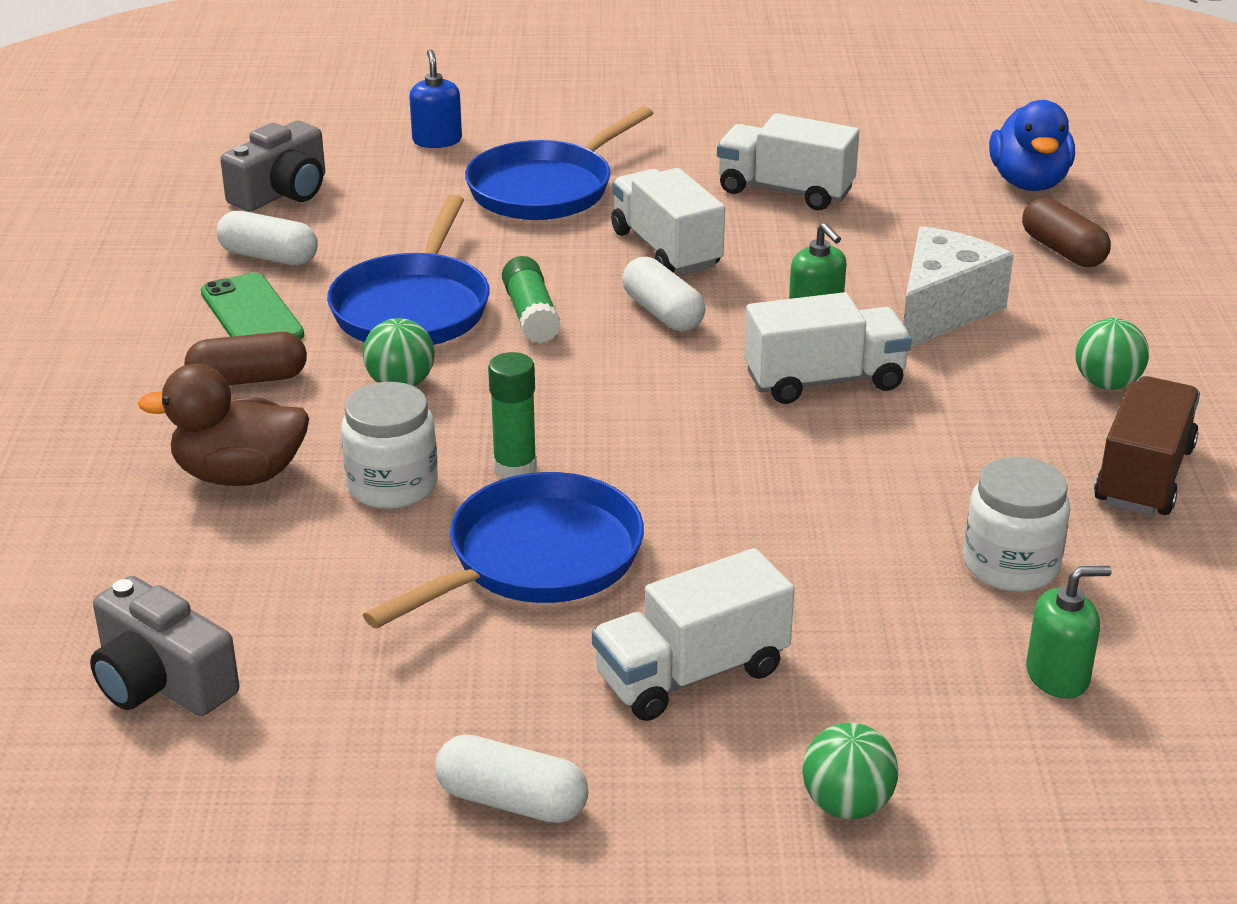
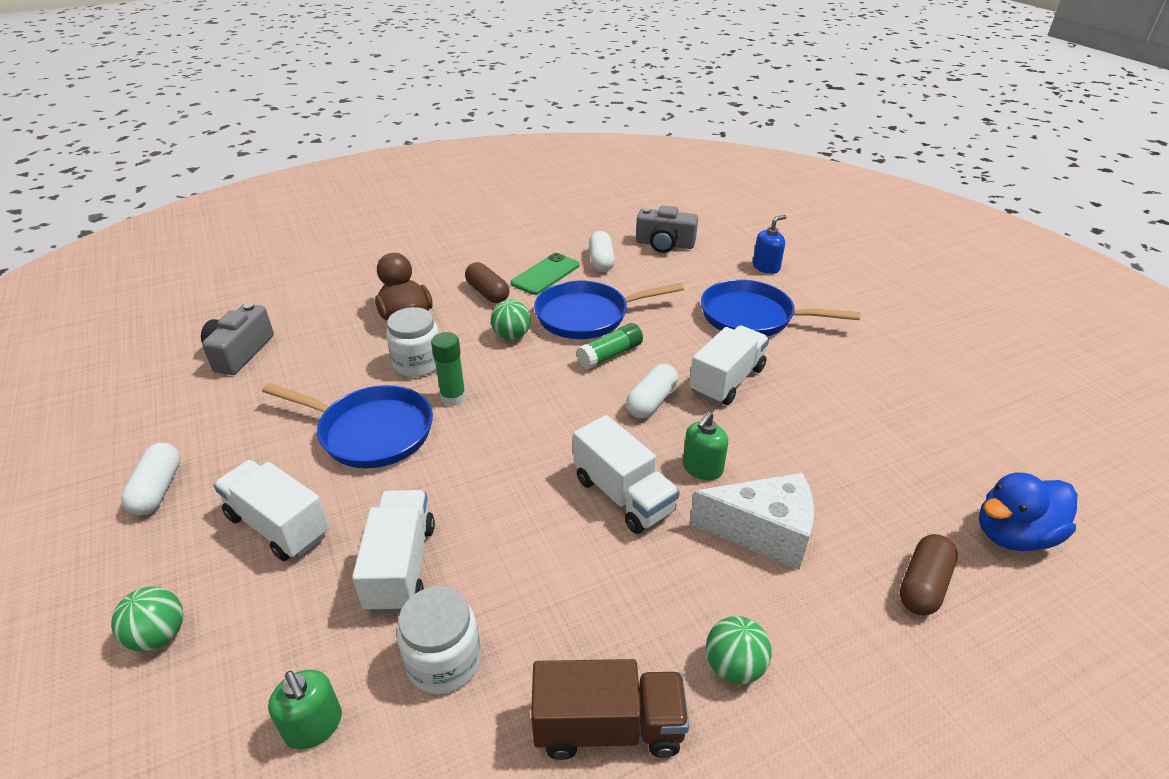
camera: 65 degrees right, 5 degrees up
(785, 191) = (852, 408): white truck -> white truck (401, 566)

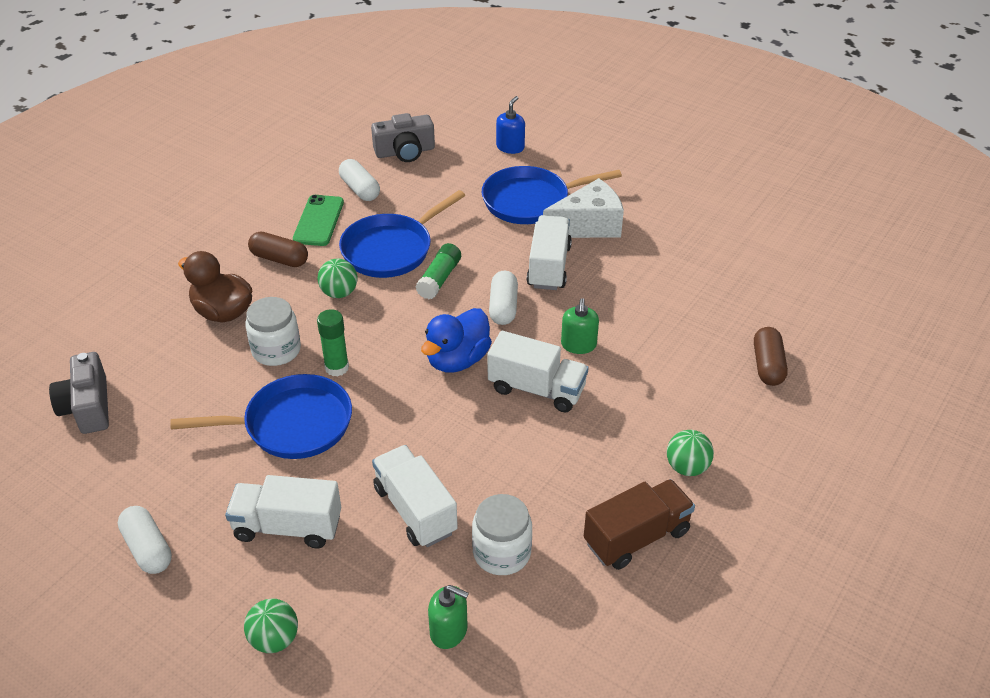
camera: 30 degrees left, 5 degrees up
(763, 532) = (650, 374): white cheese -> white cheese (588, 226)
(1013, 535) = (803, 309): blue duck -> blue duck (457, 360)

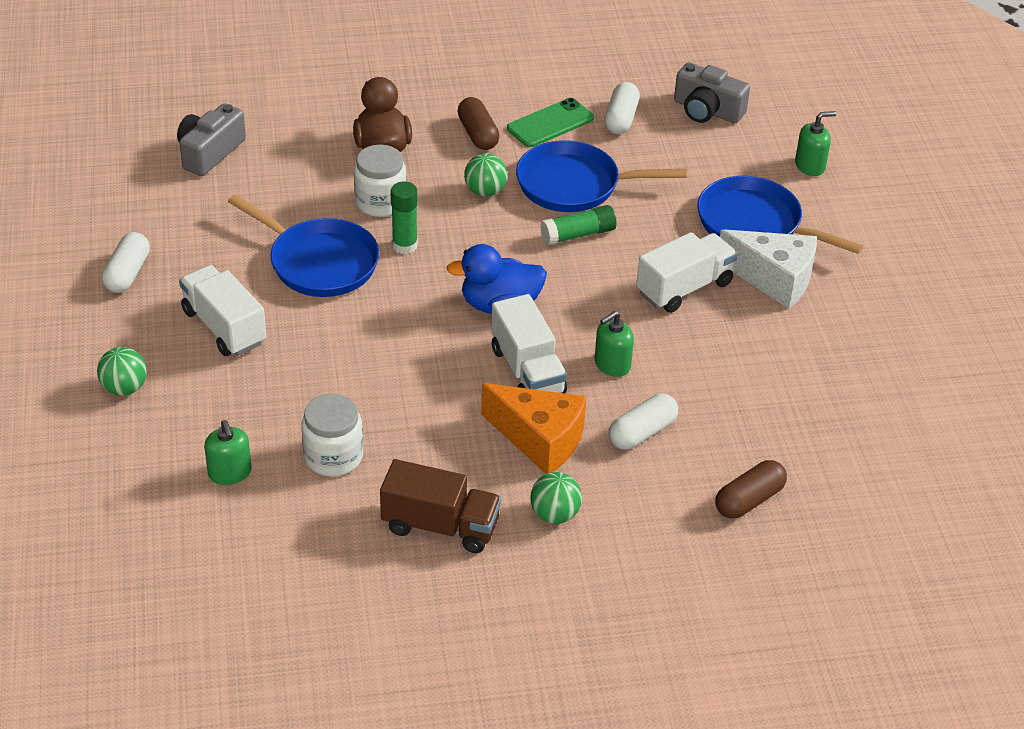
camera: 45 degrees right, 0 degrees up
(415, 510) = (318, 383): white truck -> none
(503, 307) = (596, 292): white capsule -> white capsule (642, 432)
(510, 147) = (810, 166): blue soap dispenser -> green soap dispenser
(609, 427) = (539, 440): none -> orange cheese

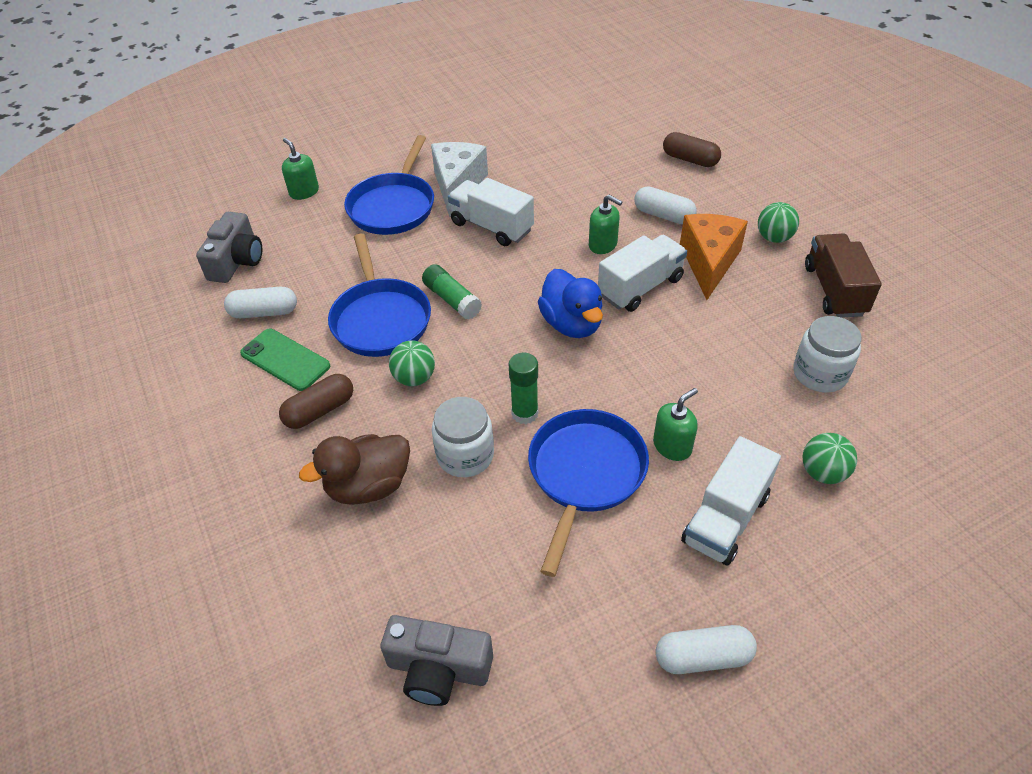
camera: 105 degrees left, 5 degrees up
(124, 388) = (866, 571): green ball -> green ball (823, 472)
(230, 473) = (894, 437): green soap dispenser -> green soap dispenser (672, 446)

